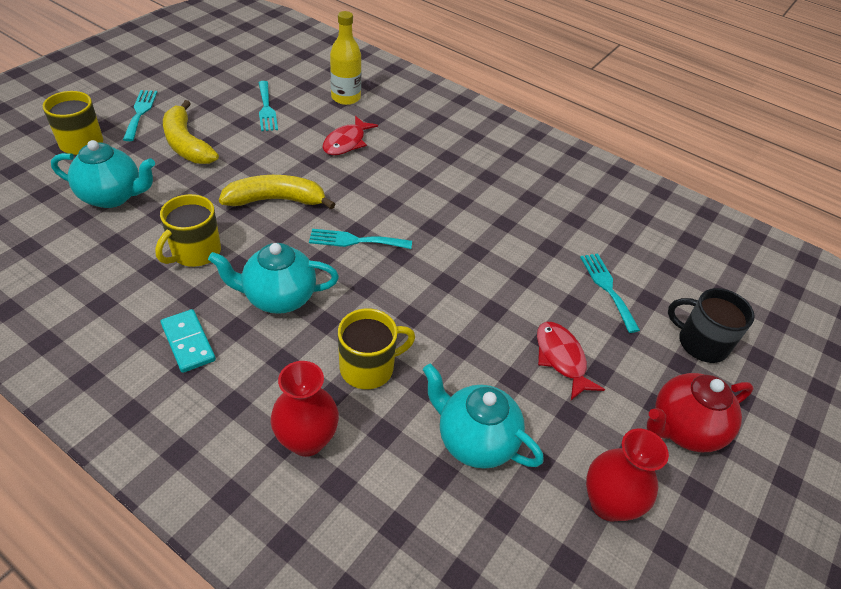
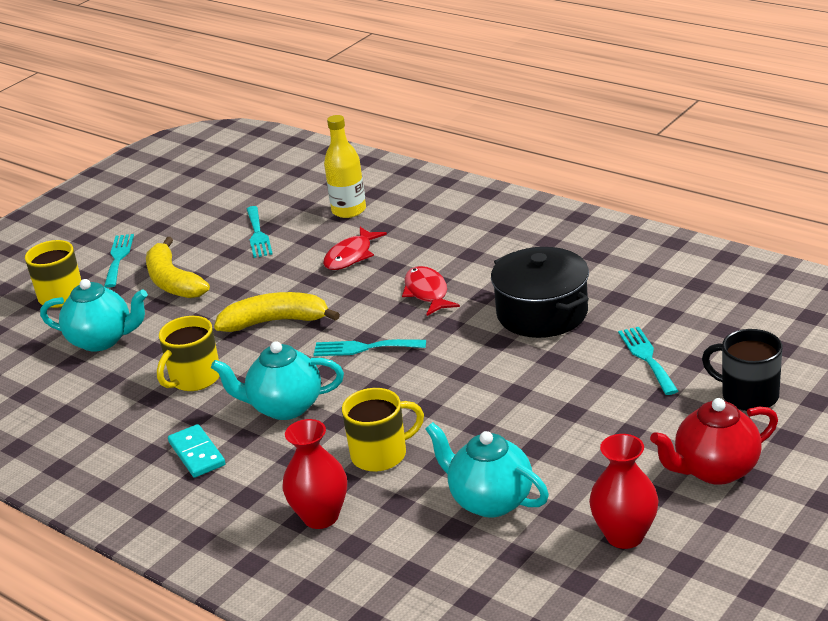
camera: 10 degrees right, 15 degrees down
(512, 226) = (542, 313): none -> black pot
(561, 358) = (587, 425): red fish -> red fish (427, 293)

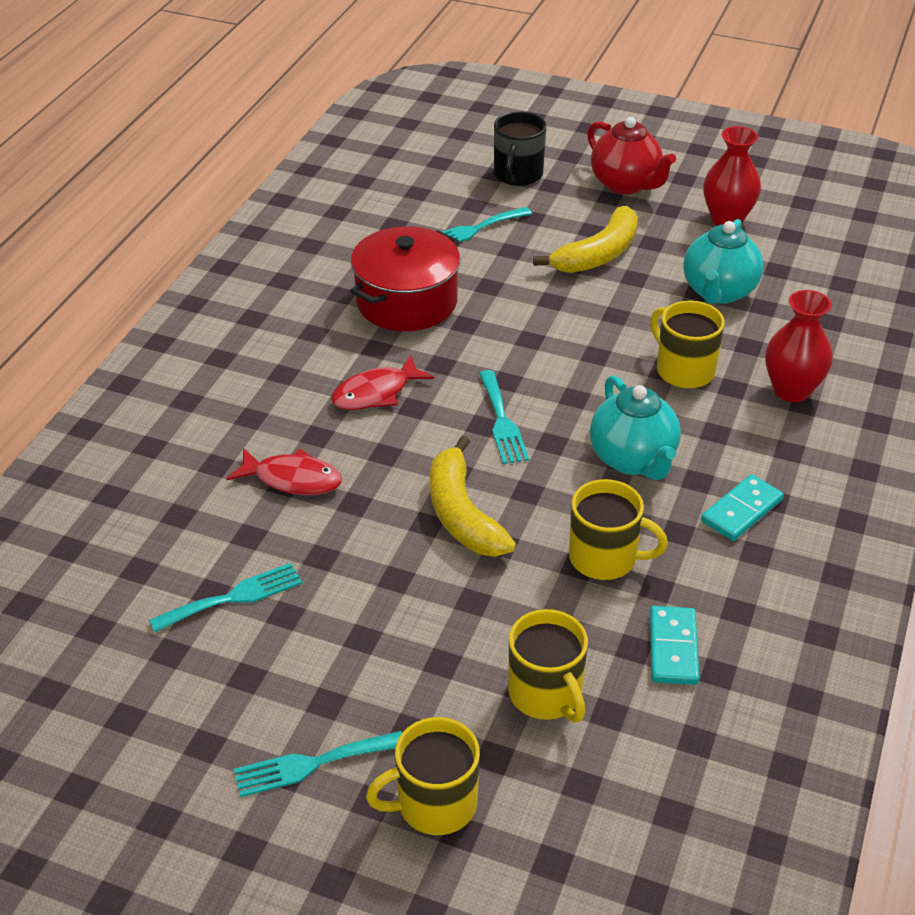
camera: 110 degrees left, 10 degrees up
(97, 396) = (673, 648): none -> turquoise domino
(102, 340) = (546, 694): turquoise teapot -> yellow mug
(173, 281) = (377, 661): yellow banana -> yellow banana (598, 254)
(349, 210) = (164, 510): yellow bottle -> none
(542, 313) = (406, 302): black pot -> red pot

